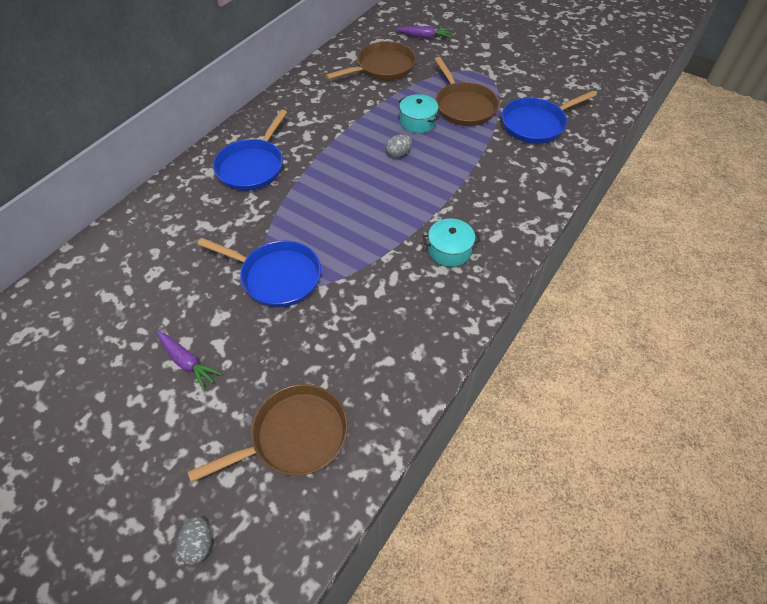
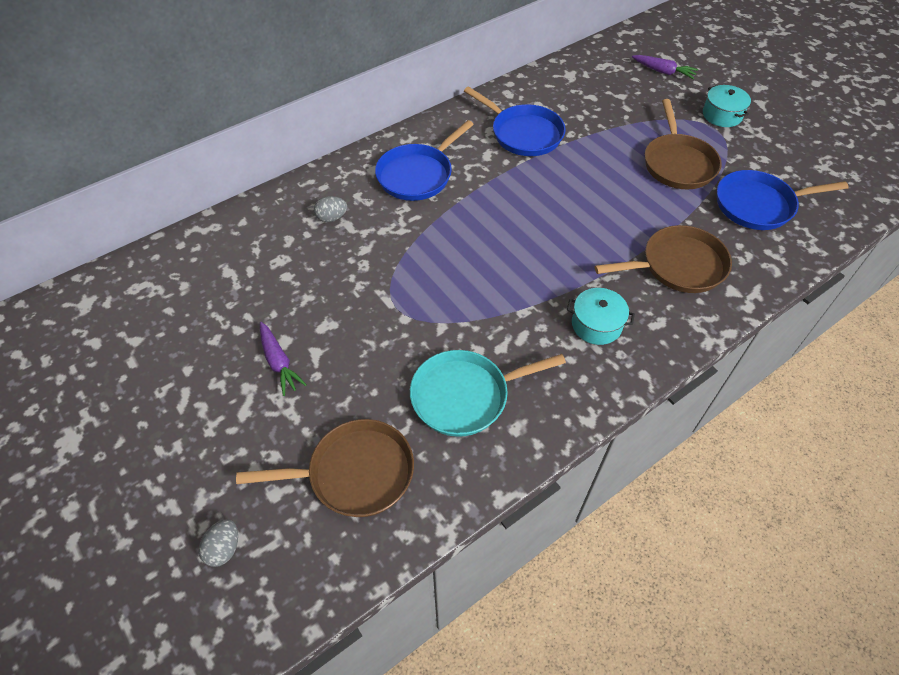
camera: 20 degrees right, 0 degrees up
(277, 276) = (399, 300): blue pan -> blue pan (523, 133)
(365, 340) = (465, 396): none -> turquoise pan
(382, 67) = (600, 97): brown pan -> brown pan (678, 266)
(398, 154) = (580, 200): grey egg -> grey egg (332, 218)
(417, 122) = (616, 169): turquoise pot -> turquoise pot (722, 115)

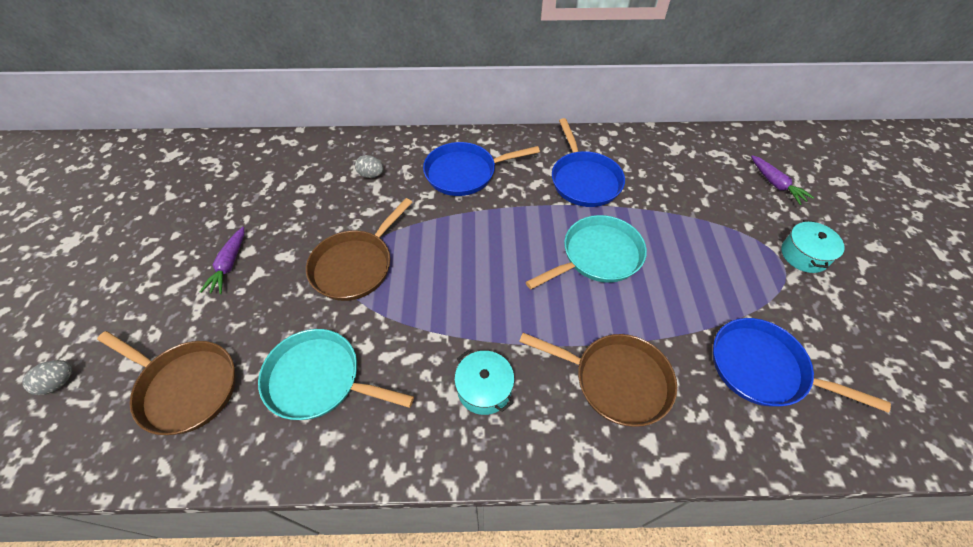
camera: 35 degrees right, 0 degrees up
(588, 187) = (597, 256): none -> turquoise pan
(678, 163) = (710, 279): brown pan -> brown pan (355, 265)

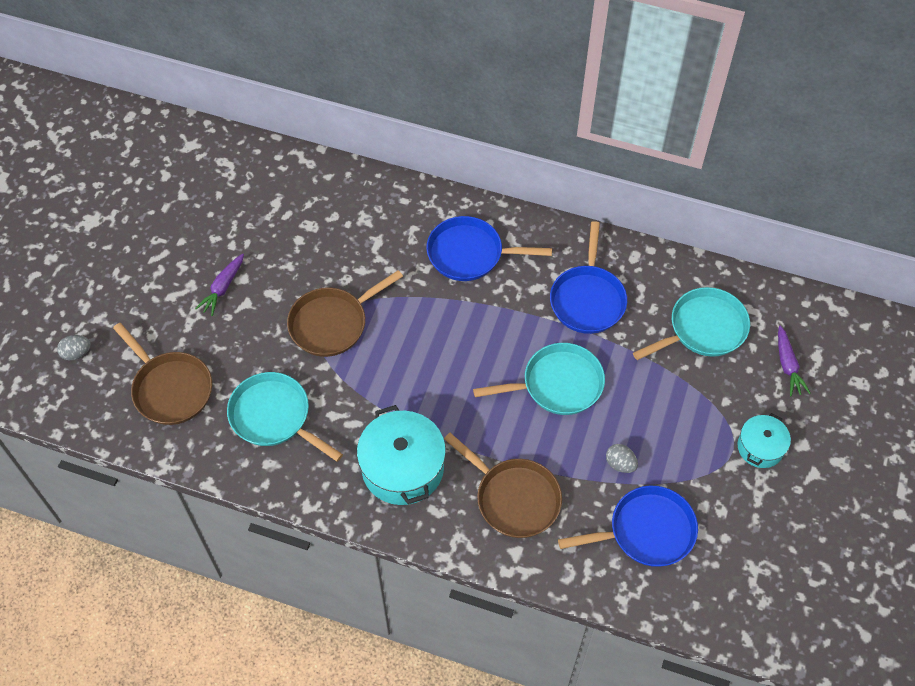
camera: 20 degrees right, 5 degrees up
(371, 175) = (376, 228): grey egg -> grey egg (620, 464)
(484, 388) = (402, 468): turquoise pot -> turquoise pot, size x1.75
(691, 176) = (703, 329): none -> turquoise pan
(763, 368) = (646, 531): blue pan -> blue pan turned 120 degrees clockwise

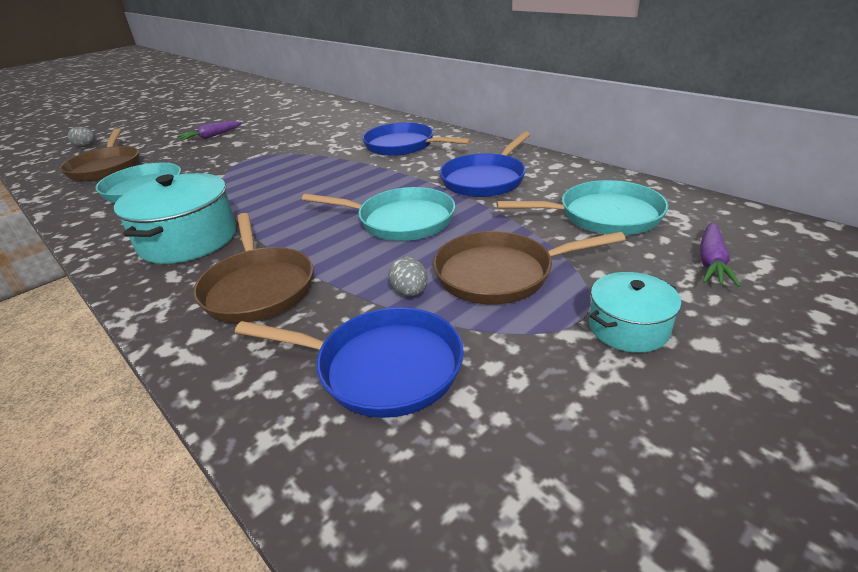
camera: 30 degrees right, 25 degrees down
(332, 323) = (256, 159): brown pan -> brown pan (500, 274)

